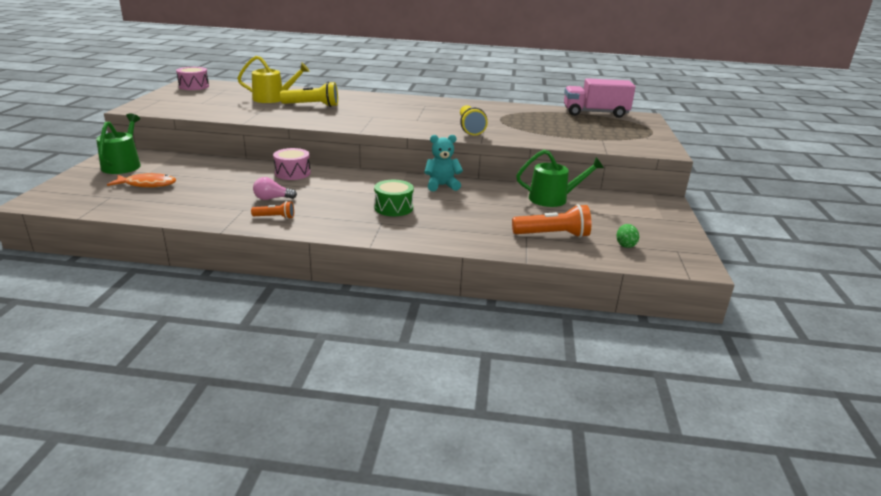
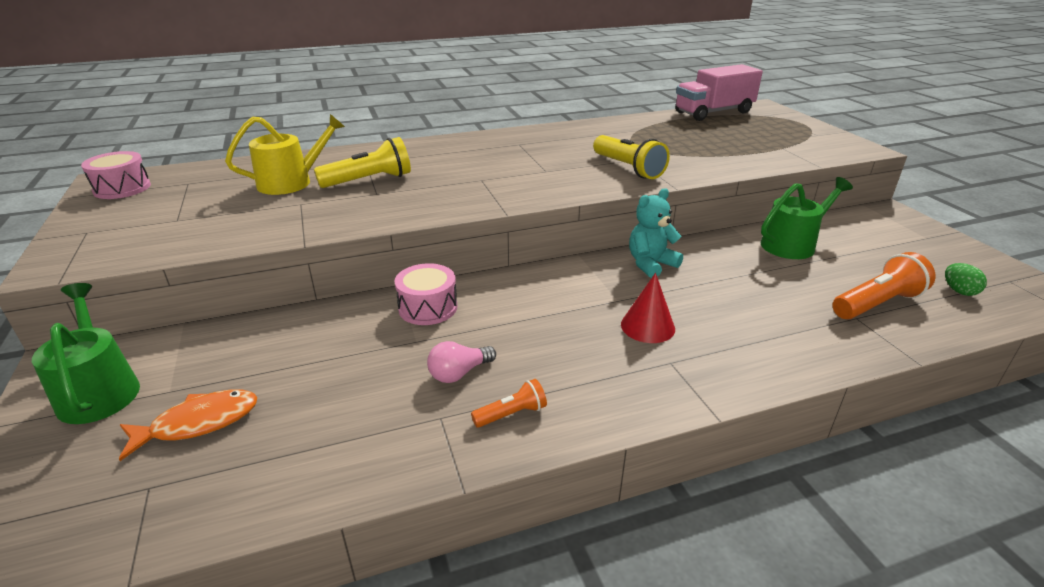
camera: 25 degrees left, 5 degrees up
(393, 208) = (647, 326): green drum -> red cone

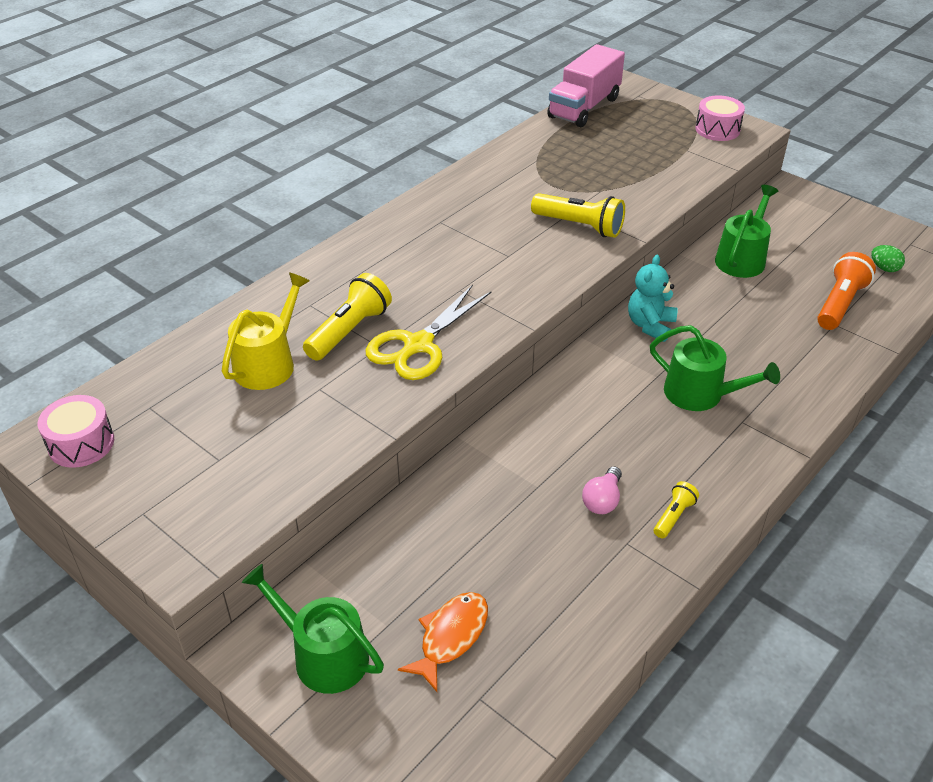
camera: 30 degrees left, 10 degrees up
(404, 200) = (418, 345): none -> yellow scissors
(428, 307) = (511, 449): pink drum -> pink drum (717, 129)
(511, 414) = (673, 516): orange flashlight -> yellow flashlight
(647, 326) = (700, 394): red cone -> green watering can

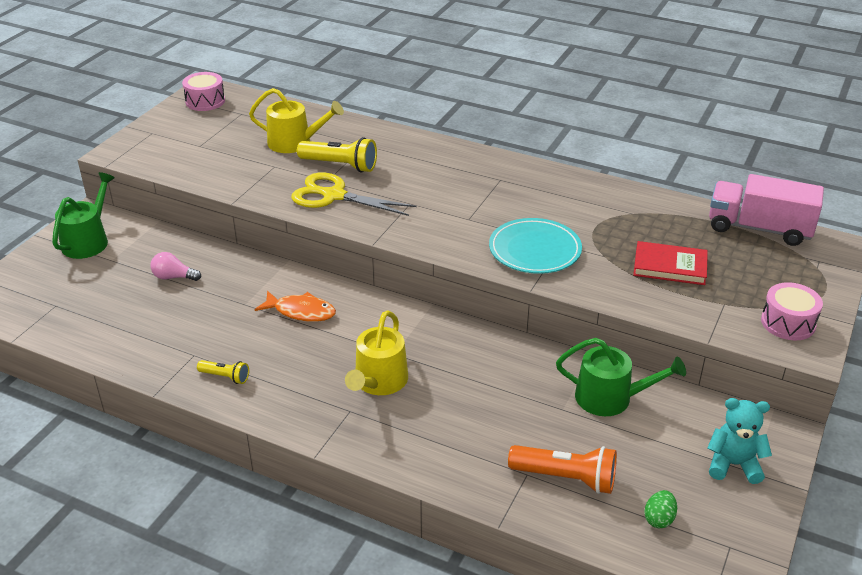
camera: 75 degrees right, 5 degrees down
(450, 637) = (103, 286): orange fish -> orange fish (301, 312)
(579, 226) = (535, 250): yellow flashlight -> turquoise plate
(602, 500) = (236, 337): pink light bulb -> pink light bulb (174, 277)
(627, 162) = (670, 266): none -> red book
(650, 325) = (466, 343): turquoise teddy bear -> turquoise teddy bear (733, 464)
(700, 394) = (379, 382): green watering can -> yellow watering can

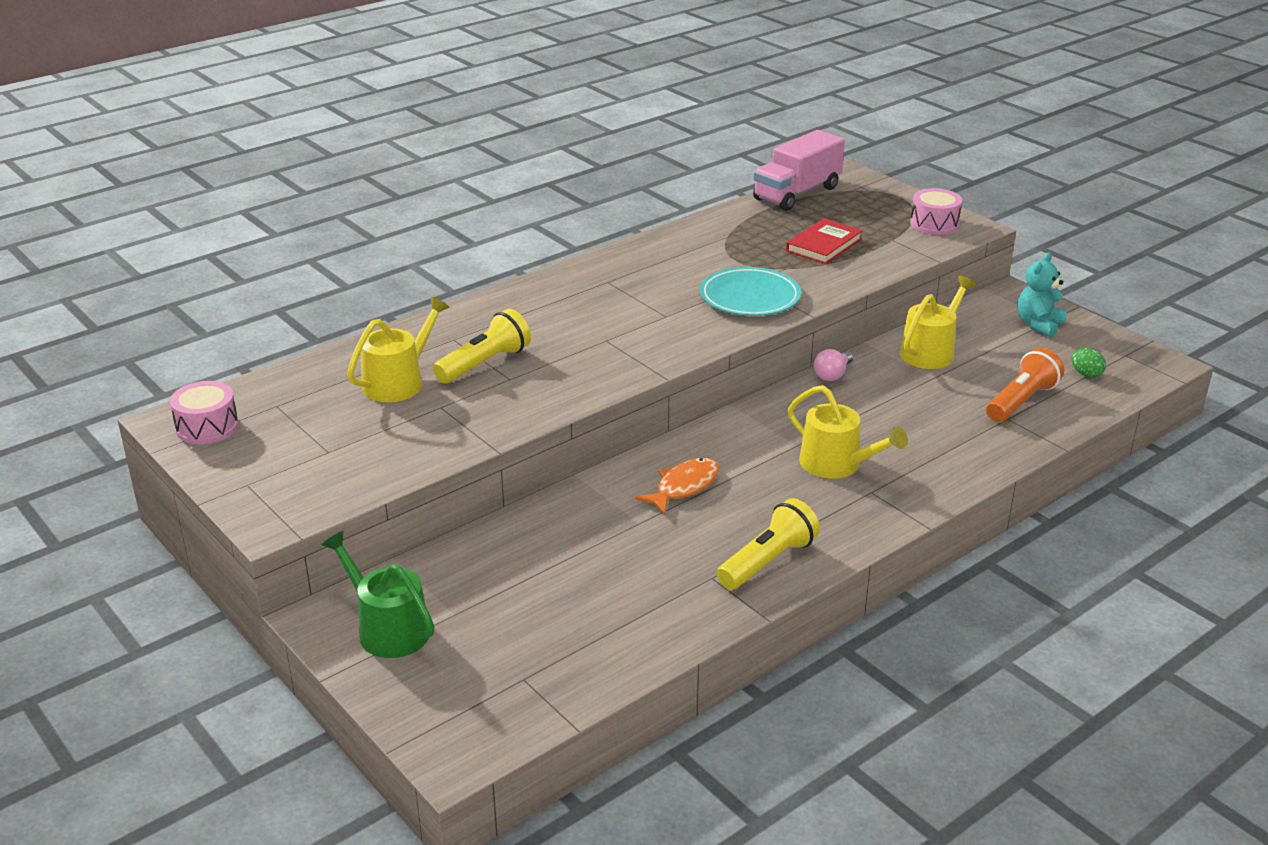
camera: 65 degrees left, 5 degrees down
(174, 277) = (540, 567): pink light bulb -> pink light bulb (832, 375)
(225, 377) = (767, 561): yellow flashlight -> yellow flashlight, size x1.83
(334, 196) = (548, 381): yellow scissors -> none
(610, 398) = (930, 351): green watering can -> yellow watering can

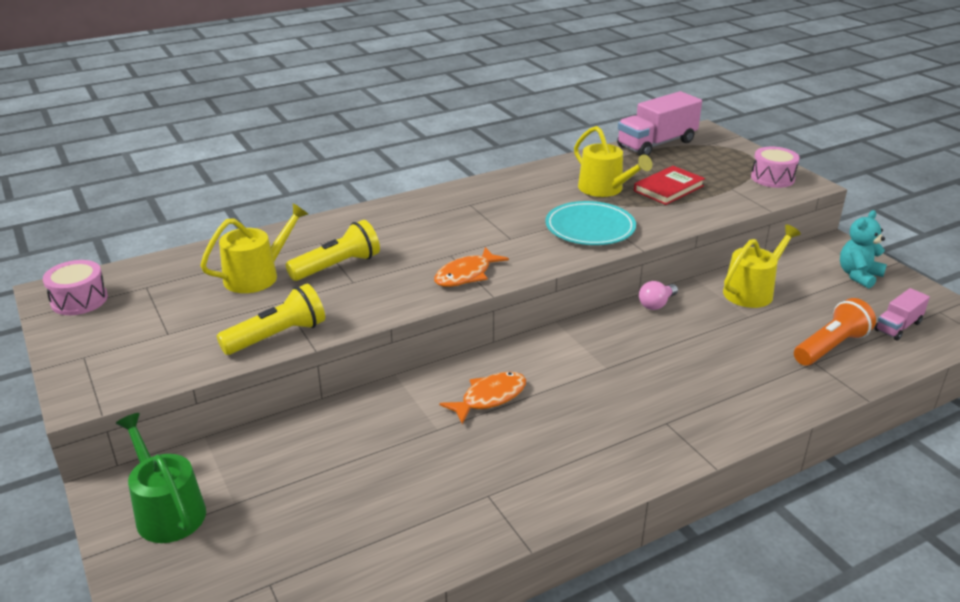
camera: 10 degrees right, 0 degrees up
(631, 360) = (466, 275): none -> orange fish
(767, 561) = (547, 485): yellow flashlight -> yellow flashlight (277, 336)
(836, 464) = (639, 391): yellow watering can -> yellow watering can (604, 189)
(1086, 374) = (898, 326): green egg -> pink truck

